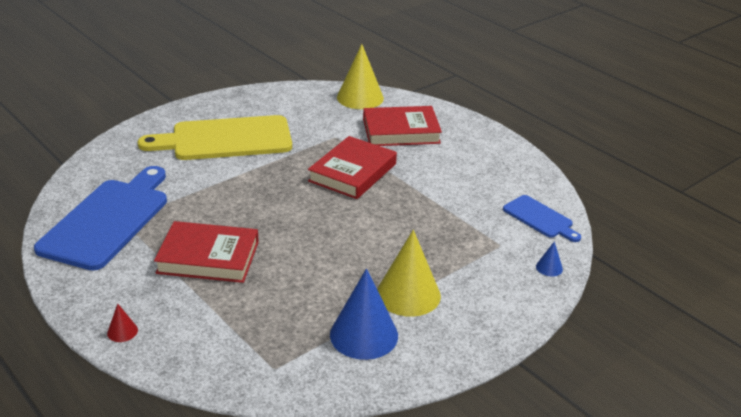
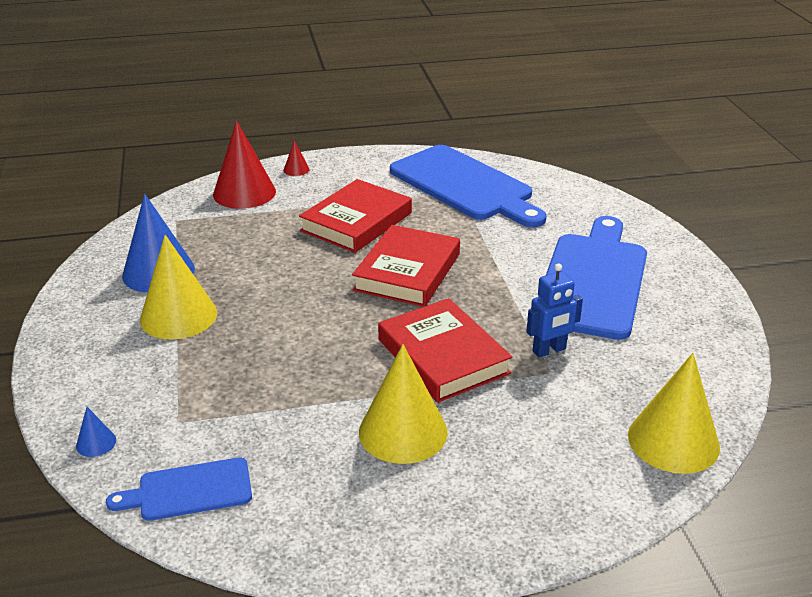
camera: 120 degrees right, 0 degrees up
(193, 346) = (244, 193): none -> red cone
(226, 139) = (593, 281): yellow cutting board -> blue cutting board
(315, 140) = (549, 350): none -> blue robot
(401, 131) = (530, 445): red book -> red book (407, 272)
(429, 168) = (403, 432): none -> yellow cone

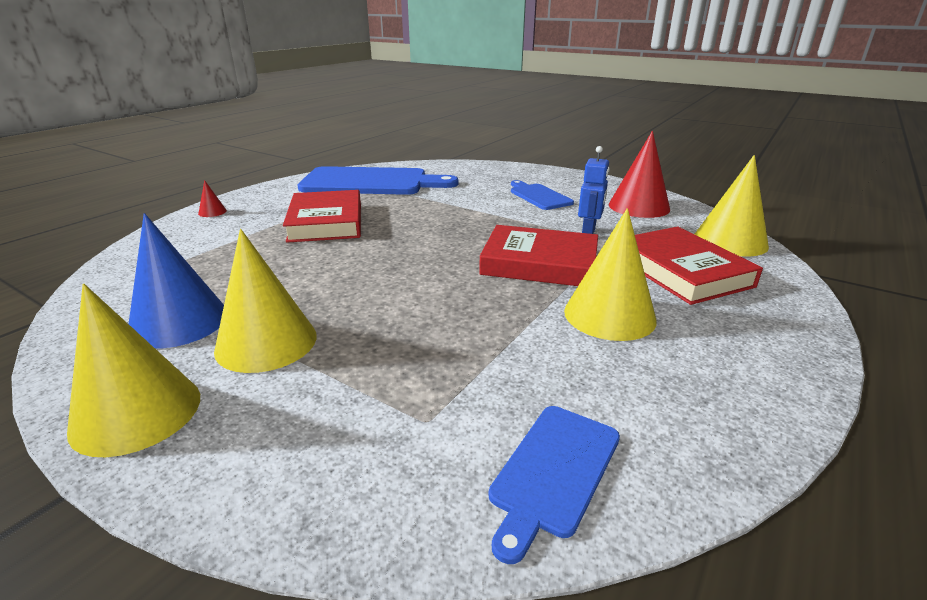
camera: 45 degrees left, 5 degrees down
(77, 325) = (136, 412): none -> yellow cone
(96, 443) = (369, 508): blue cone -> none
(244, 193) = (183, 239): red cone -> red cone (639, 206)
(407, 272) = (421, 233): red book -> red book (681, 271)
(593, 281) = (538, 196): blue cutting board -> blue cutting board, size x0.51

